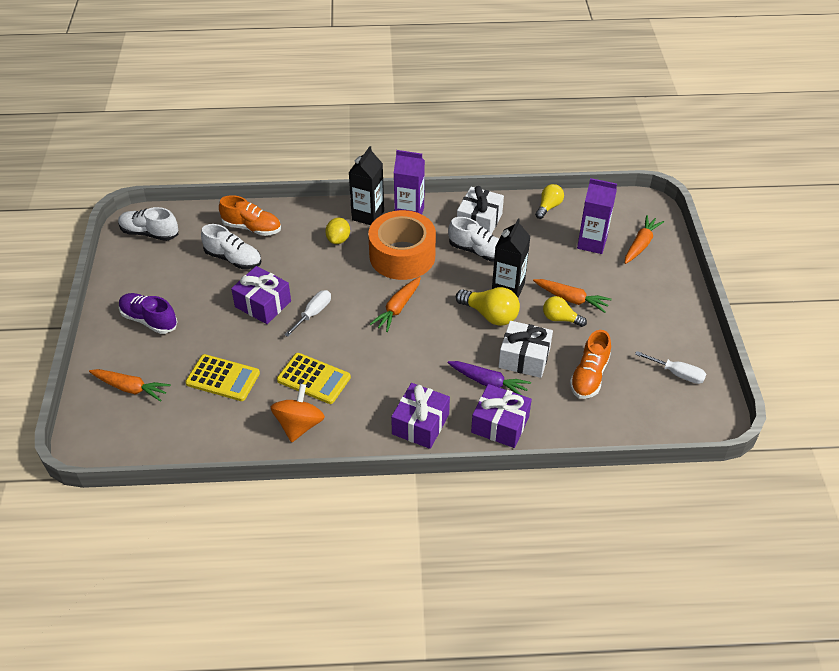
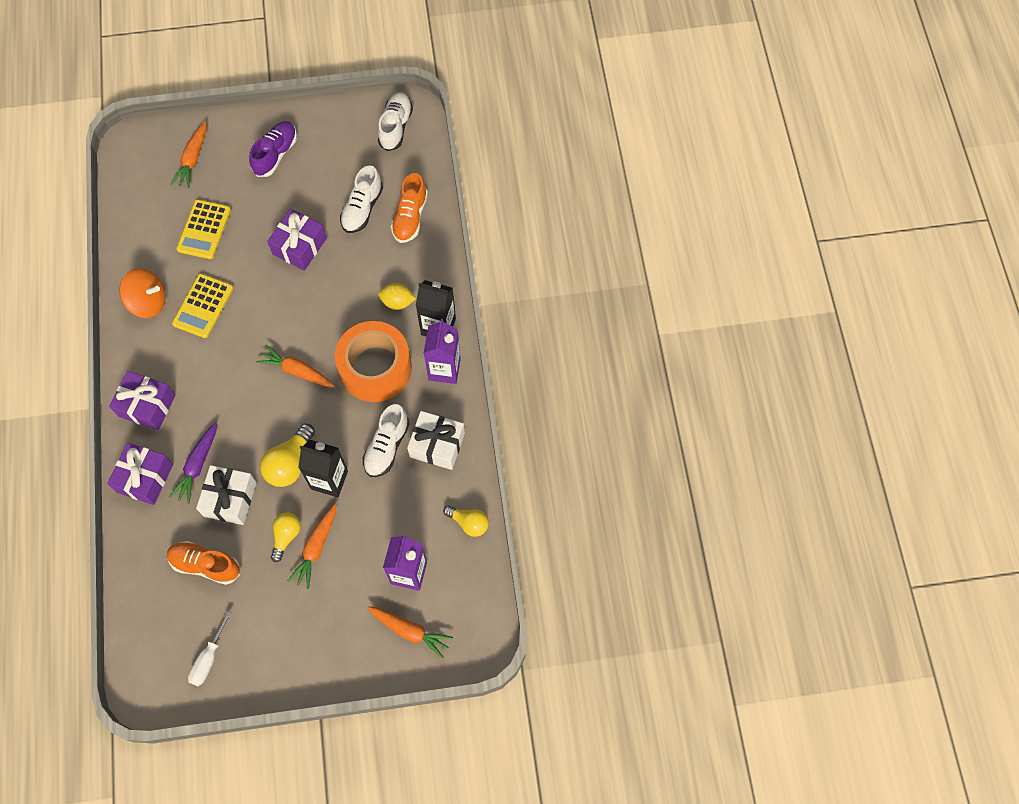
camera: 85 degrees right, 20 degrees up
(313, 313) = (288, 293): white screwdriver -> none

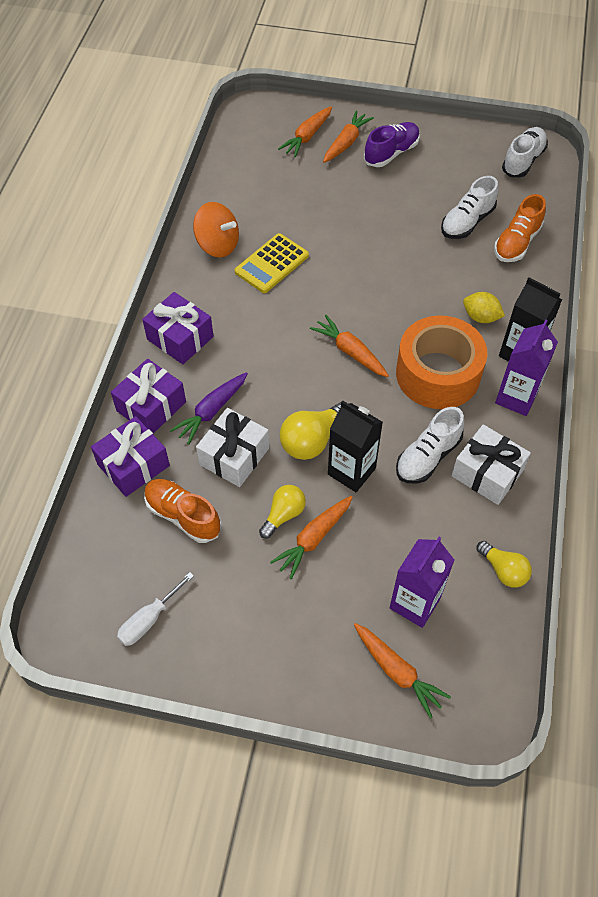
camera: 20 degrees right, 10 degrees down
(204, 229) = (297, 198): yellow calculator -> none
(231, 155) = (346, 142): none -> orange carrot
(299, 246) = (390, 238): purple gift -> purple gift (133, 465)

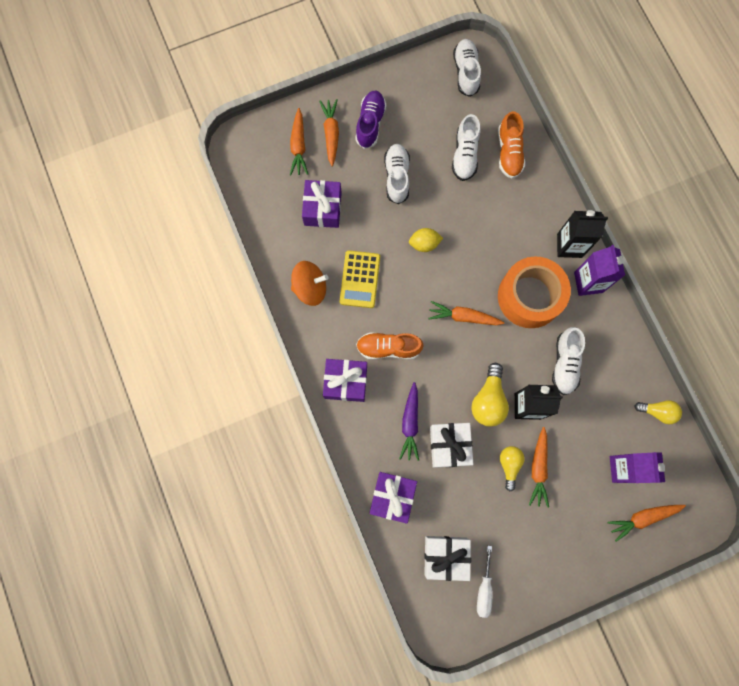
camera: 35 degrees left, 20 degrees up
(151, 406) = (369, 447): purple gift -> purple gift (322, 209)
(183, 515) = (450, 509): orange shoe -> orange shoe (388, 348)
(381, 205) = (397, 177): none -> white shoe
(397, 671) = (642, 518): orange carrot -> orange carrot turned 150 degrees clockwise
(480, 317) = (526, 232): yellow lemon -> yellow lemon (424, 244)
(487, 473) = (606, 351): white gift -> white gift (445, 556)

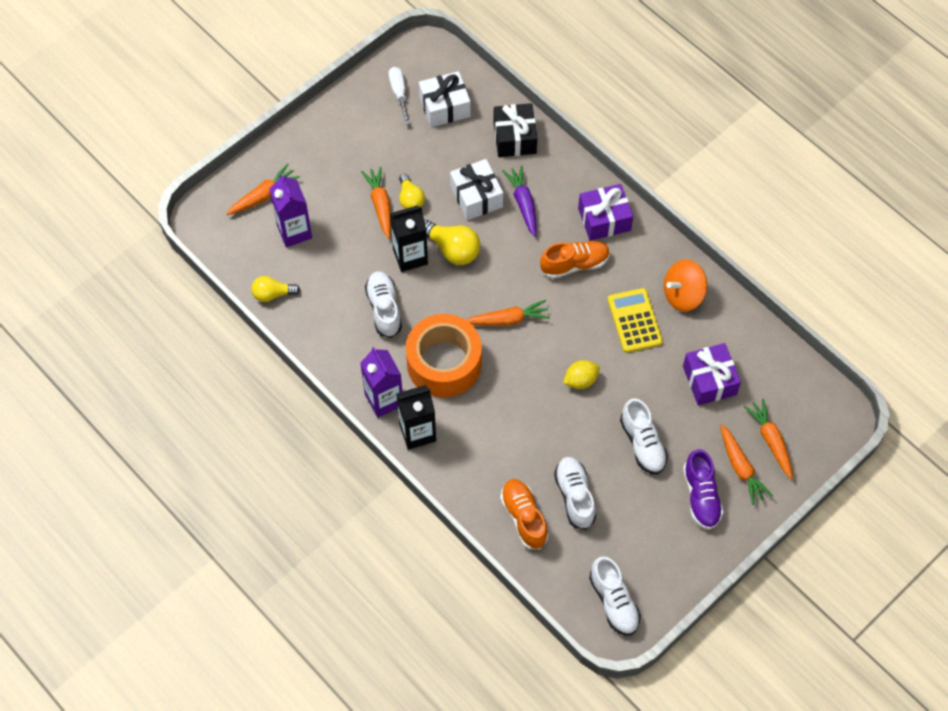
camera: 160 degrees right, 15 degrees down
(392, 496) = (514, 138): purple gift -> black gift
(488, 400) = (452, 249): yellow light bulb -> yellow light bulb turned 135 degrees clockwise

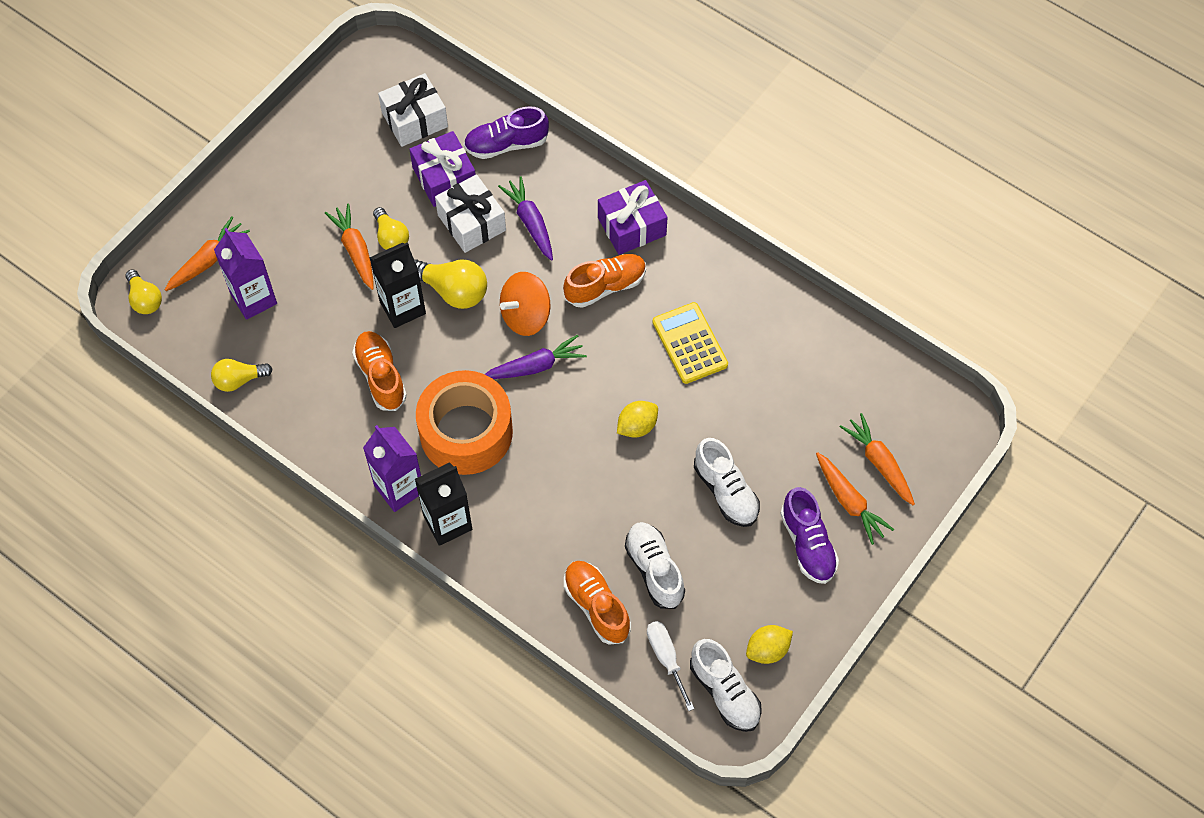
camera: 10 degrees left, 0 degrees up
(209, 219) = (145, 299): none -> yellow light bulb
(384, 308) = (381, 376): white shoe -> orange shoe
(399, 93) = (356, 111): white screwdriver -> white screwdriver (666, 658)
(508, 319) = (536, 366): orange carrot -> purple carrot
(514, 138) = (506, 144): black gift -> purple shoe
(654, 574) = (767, 650): none -> yellow lemon
(683, 295) = (742, 303): orange spinning top -> orange spinning top (526, 316)
(709, 380) = (792, 401): purple gift -> purple gift (444, 178)

